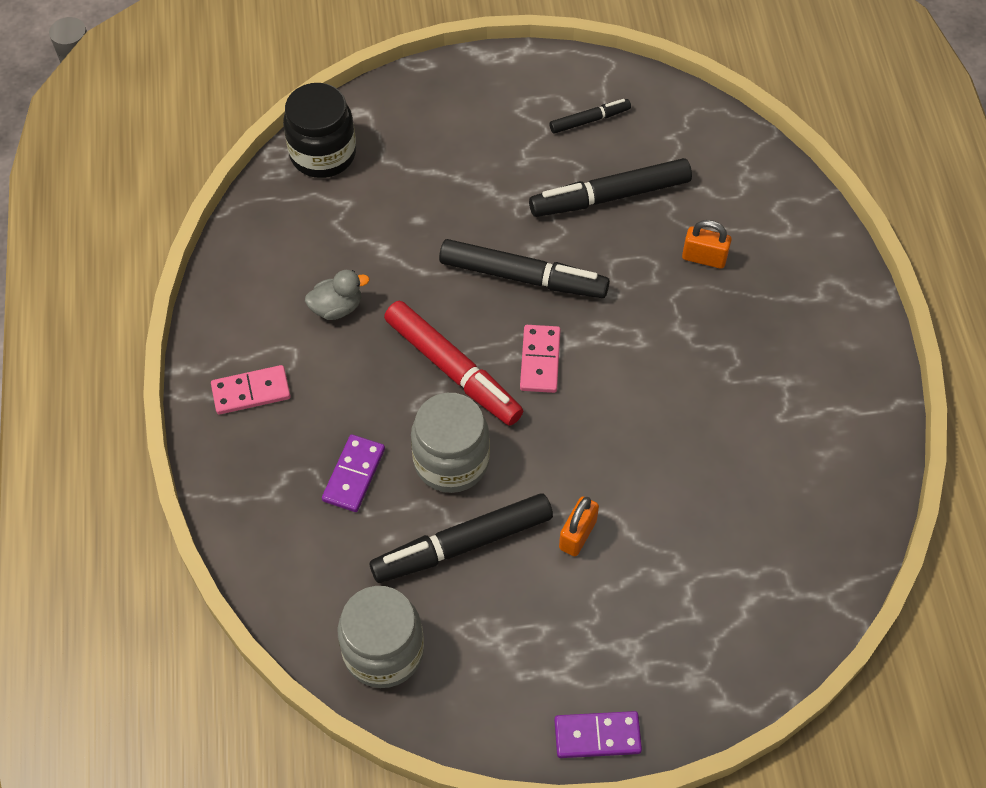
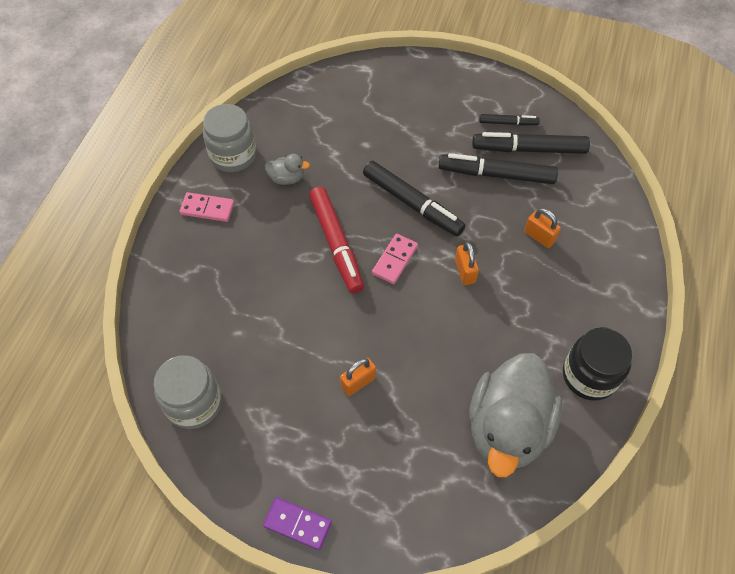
camera: 25 degrees right, 0 degrees up
(323, 154) = (330, 85): black jar -> black jar (589, 376)
(354, 475) = (239, 284): purple domino -> none
(451, 461) = (303, 300): grey jar -> grey jar (233, 155)
(462, 544) = (281, 356): black marker -> black marker (529, 149)
(635, 339) = (465, 271): none -> orange padlock
(784, 511) = (507, 428): none -> grey duck

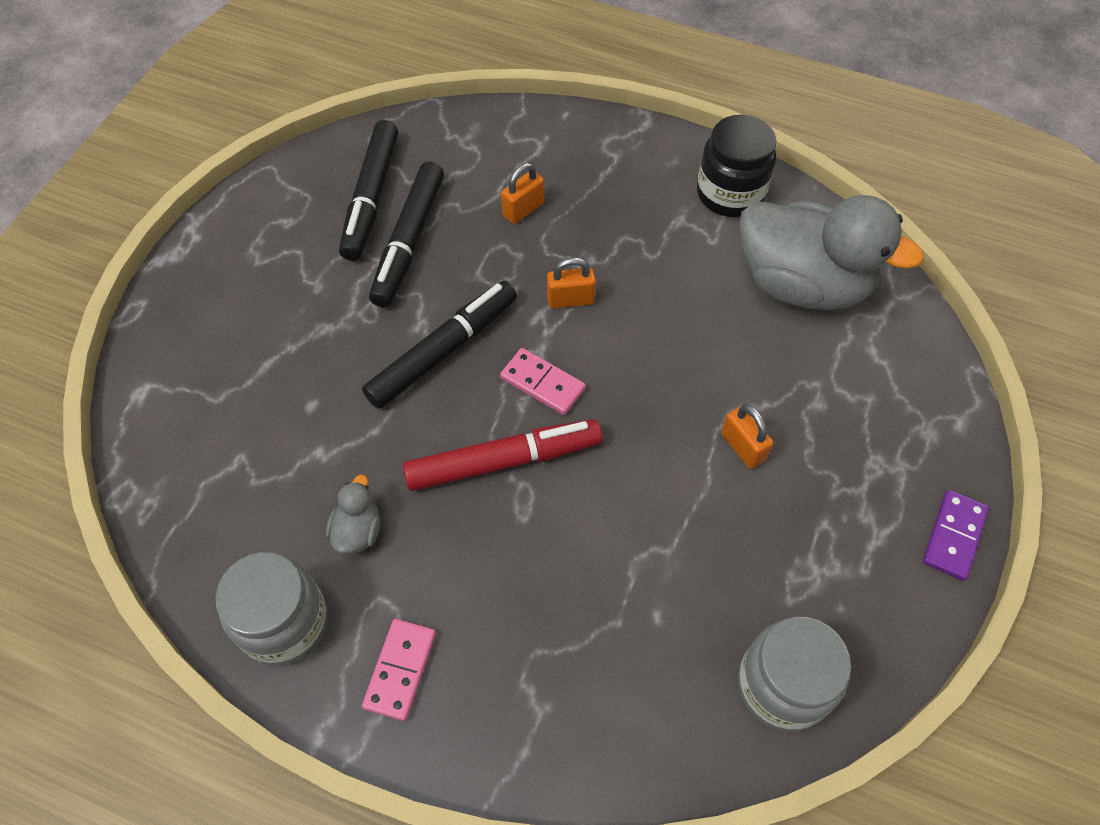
camera: 85 degrees left, 0 degrees up
(508, 123) = (316, 214): black marker -> none

